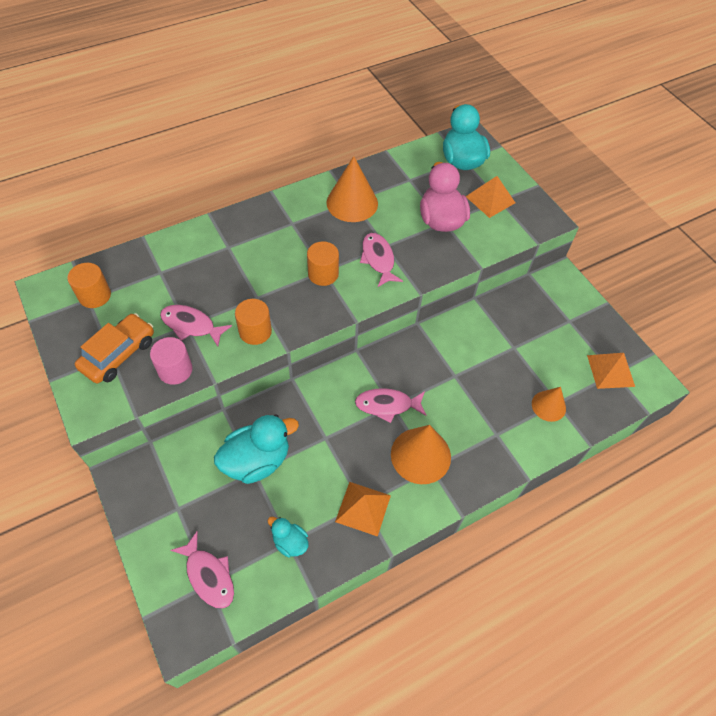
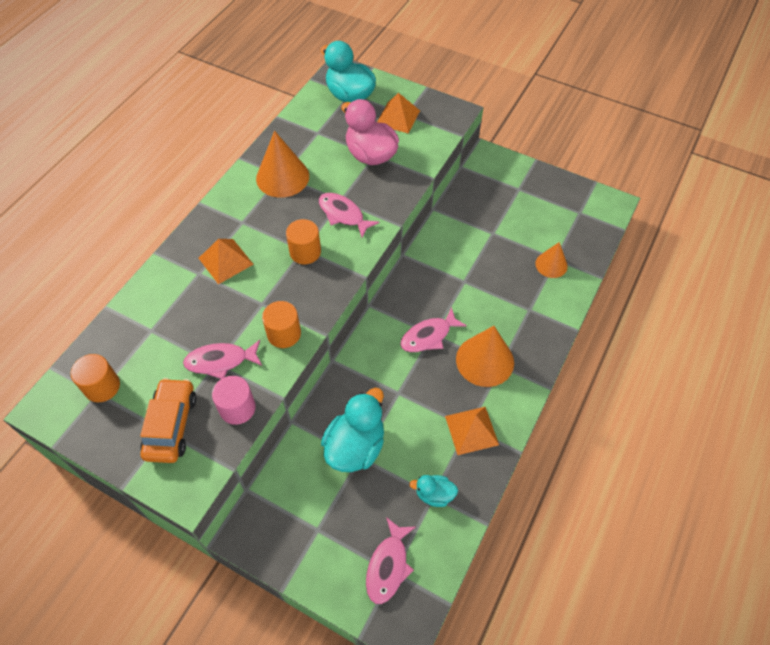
camera: 30 degrees left, 0 degrees up
(208, 575) = (388, 566): pink fish -> pink fish turned 90 degrees clockwise
(610, 370) = (576, 212): orange pyramid -> orange pyramid (226, 261)

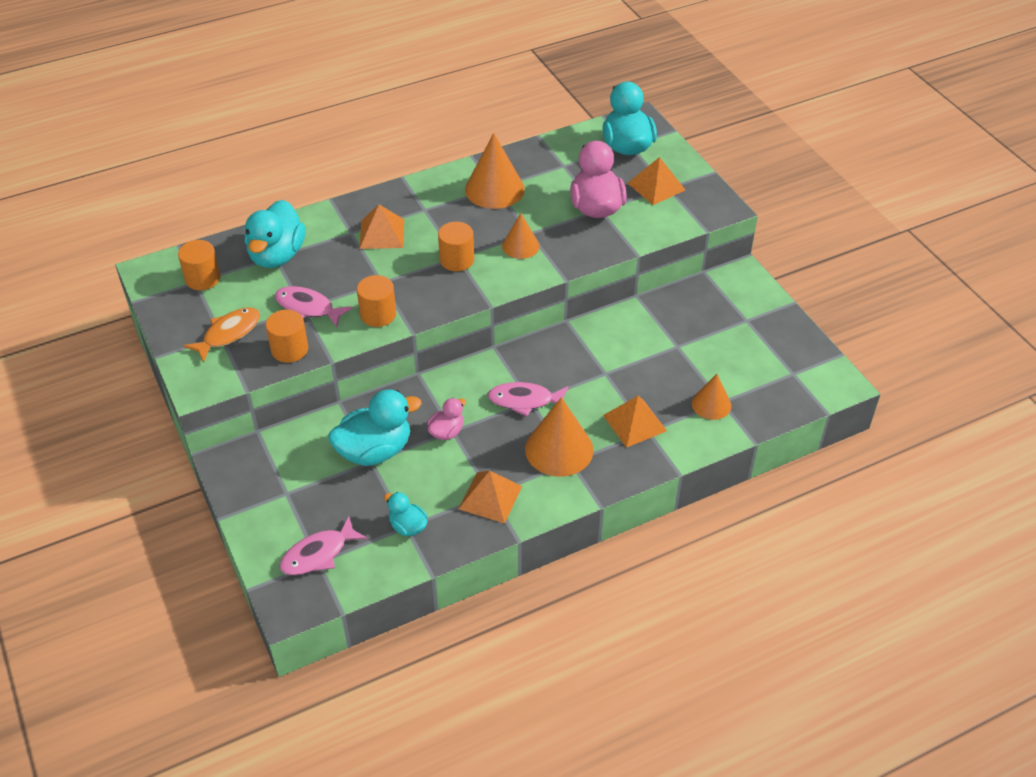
camera: 35 degrees right, 10 degrees down
(152, 328) = (277, 255): none -> turquoise duck
(171, 425) = (228, 334): orange car -> orange fish
(237, 408) = (289, 349): pink cylinder -> orange cylinder
(343, 214) = (520, 246): pink fish -> orange cone
(395, 396) = (447, 432): none -> pink duck
(516, 308) = (634, 423): none -> orange pyramid

